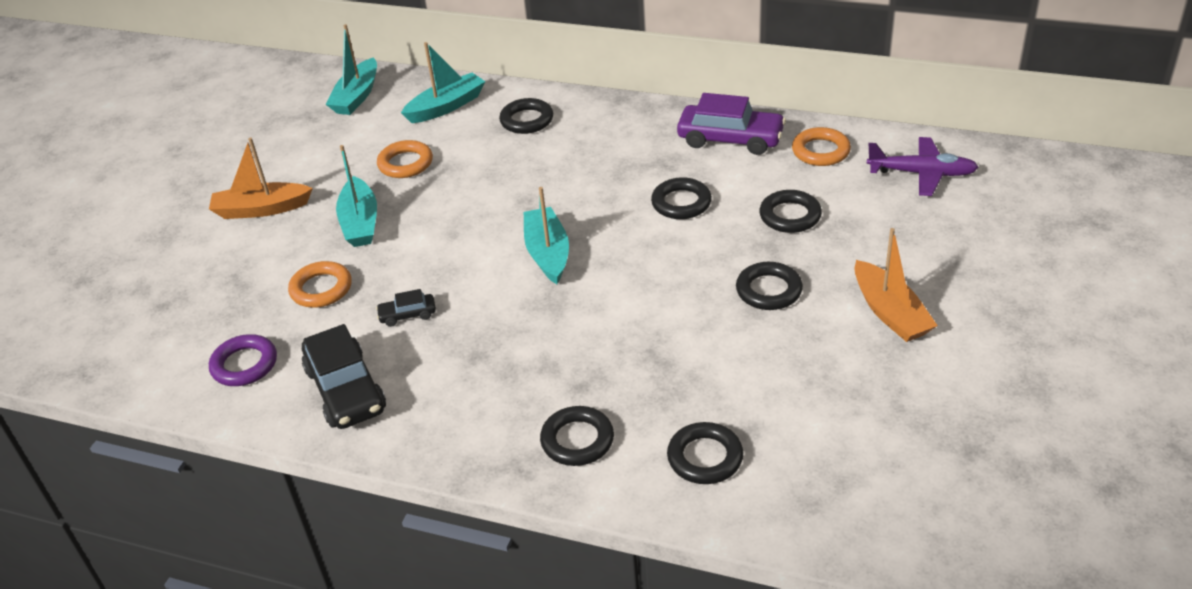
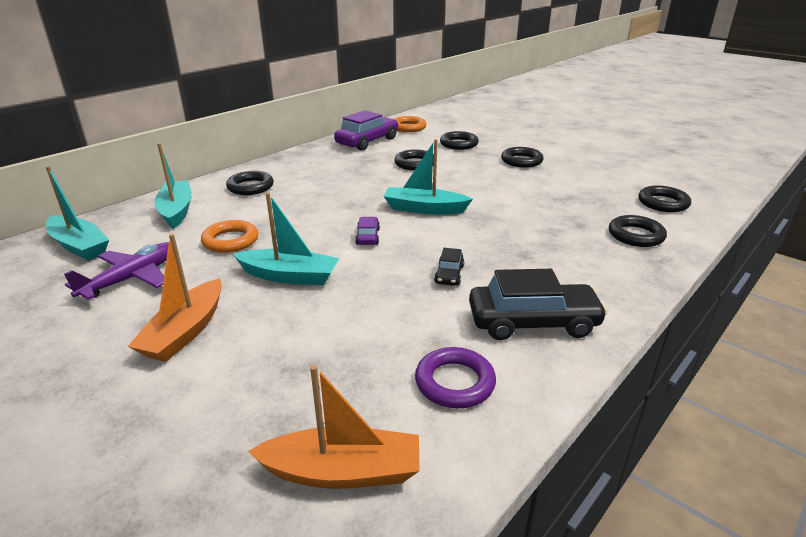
camera: 70 degrees left, 10 degrees down
(321, 289) = (369, 313): orange ring -> none
(458, 238) = (368, 237): none -> purple car
(890, 313) = (560, 142): orange boat -> orange boat (343, 471)
(921, 174) = (454, 116): purple plane -> purple plane (132, 278)

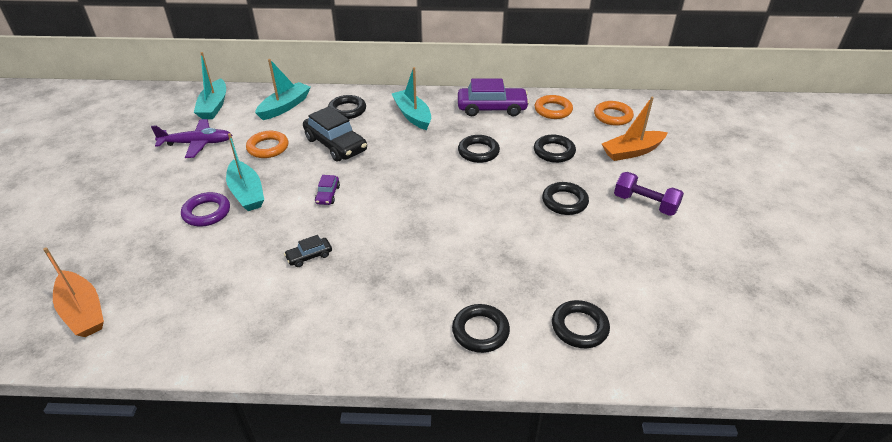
camera: 50 degrees right, 10 degrees up
(185, 331) = (161, 193): orange boat -> orange boat (632, 152)
(368, 237) = (328, 195): purple car -> purple car turned 135 degrees clockwise
(424, 209) = (399, 197): turquoise boat -> turquoise boat (412, 115)
(449, 117) = (613, 116): none -> orange ring
(454, 382) = (183, 317): purple ring -> purple ring (206, 212)
(533, 322) = (279, 323): black car -> black car (335, 145)
(557, 143) = (645, 204): none -> purple dumbbell

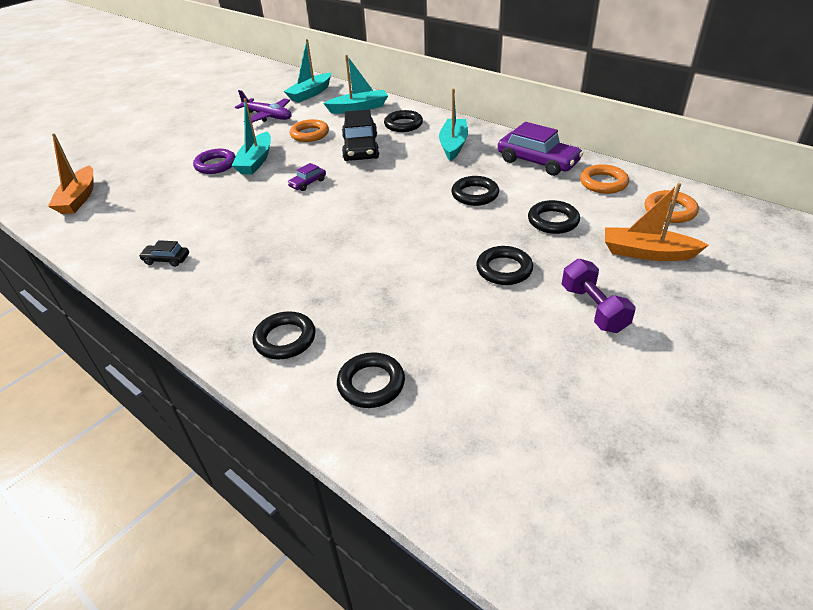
camera: 40 degrees right, 0 degrees up
(309, 256) = (239, 222): black car -> black car (166, 259)

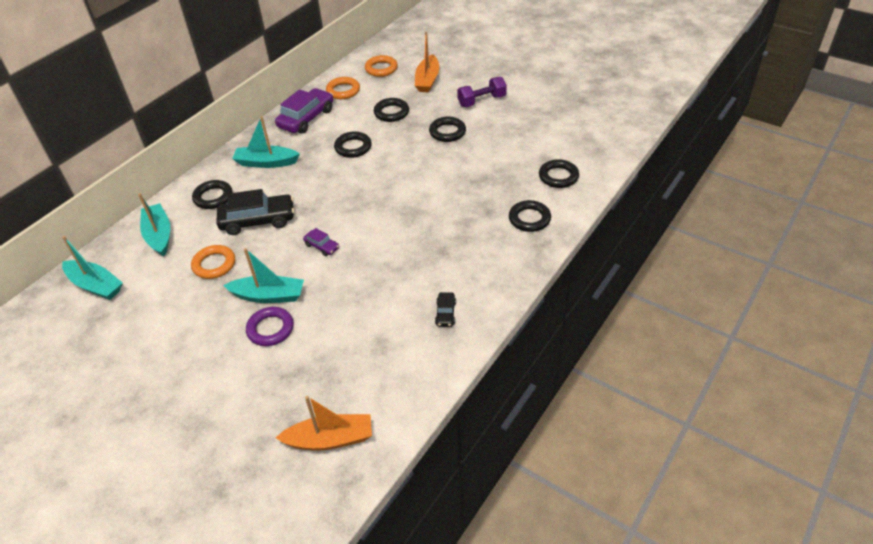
camera: 95 degrees left, 5 degrees up
(267, 116) = (151, 313): purple plane -> none

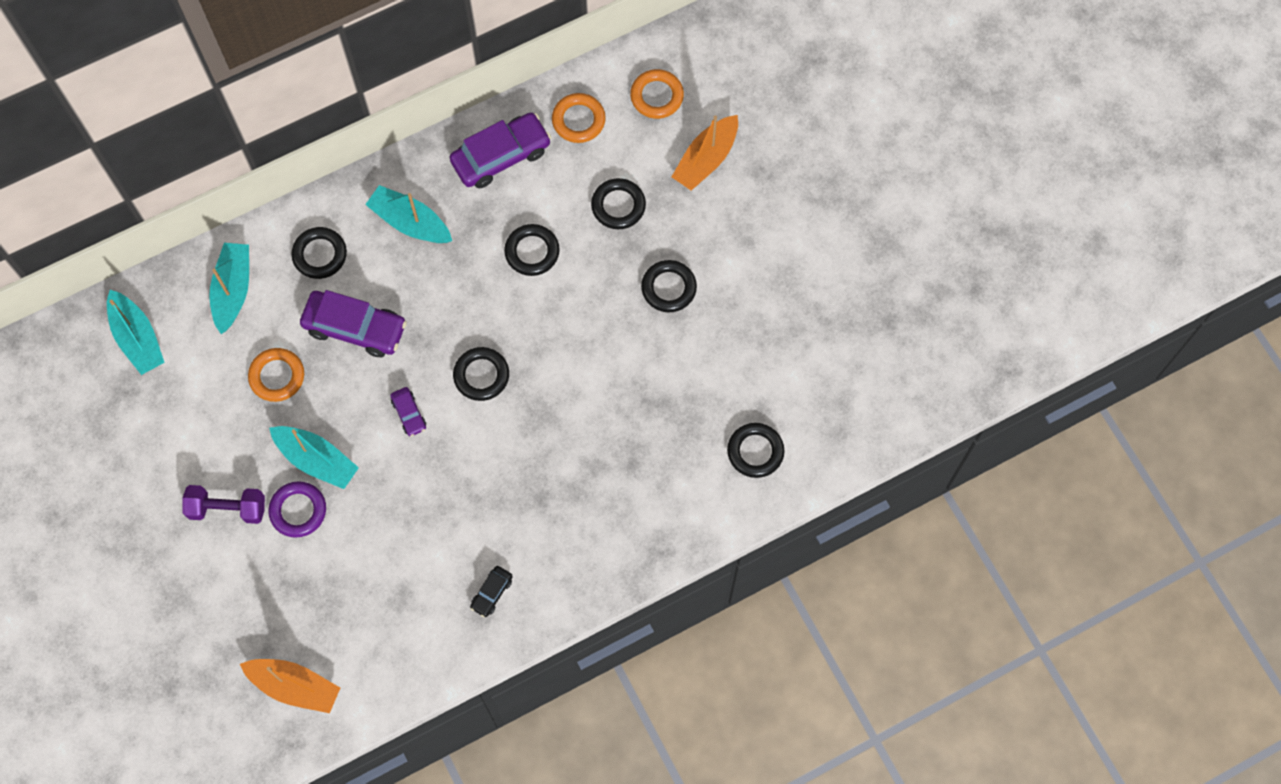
camera: 25 degrees right, 25 degrees up
(258, 221) = (355, 328): black car -> purple car
(482, 101) = (752, 247): purple dumbbell -> purple dumbbell (227, 508)
(529, 219) = (672, 504): black ring -> black ring (481, 375)

